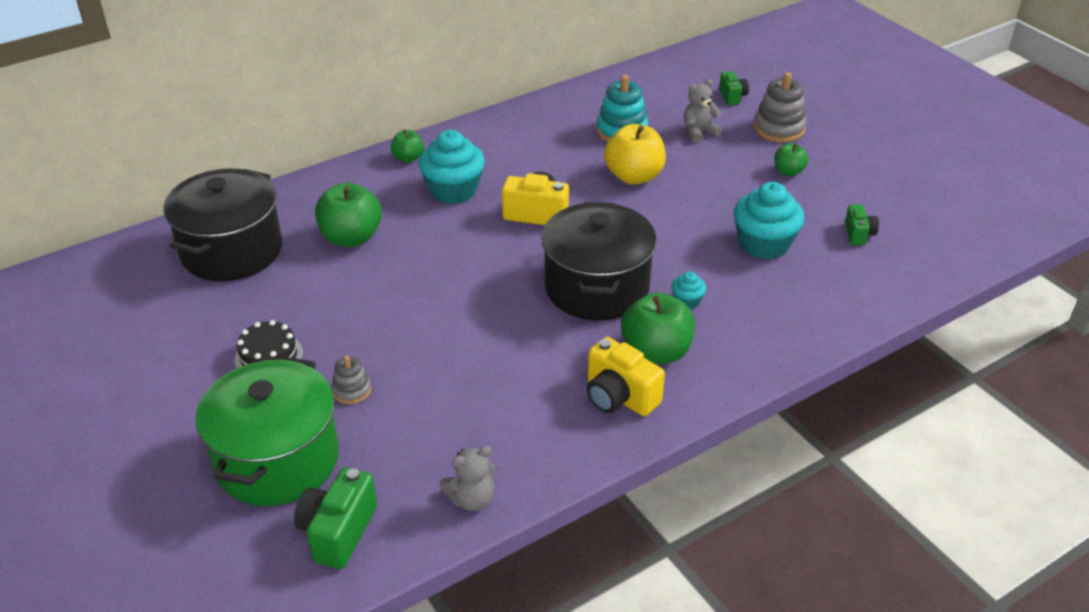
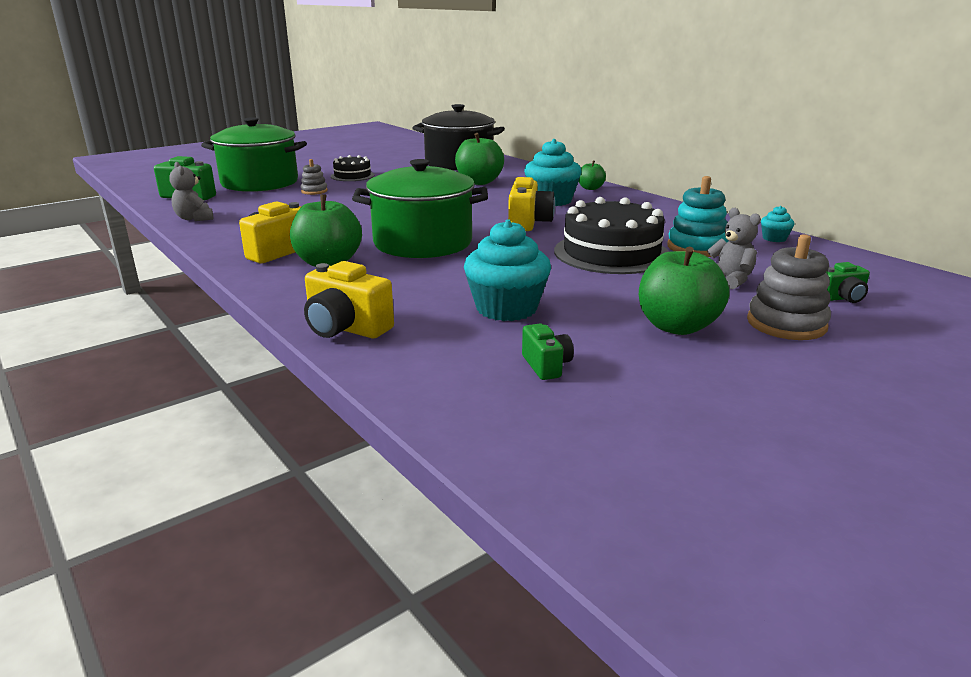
camera: 85 degrees right, 15 degrees down
(596, 287) = (423, 243): black pot -> green pot
(634, 176) = (611, 253): yellow apple -> black cake
(687, 301) = (401, 274): turquoise cupcake -> turquoise cupcake (774, 238)
(788, 171) = (677, 326): green apple -> green apple, size x1.81
(813, 330) = (346, 328): none -> yellow camera
(858, 234) = (546, 366): green camera -> green camera turned 105 degrees counterclockwise

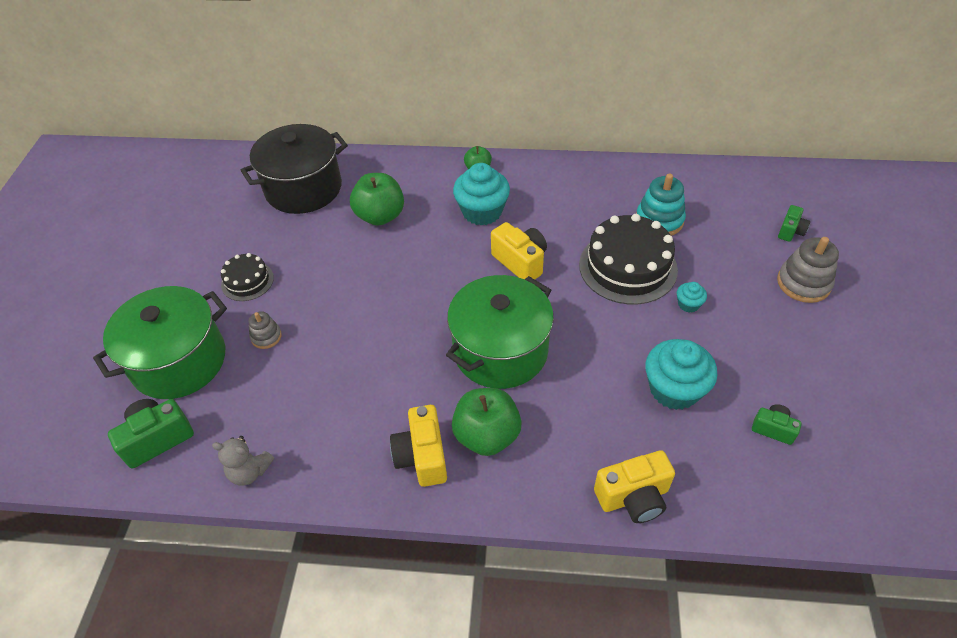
camera: 45 degrees left, 25 degrees up
(677, 326) = (769, 330): green apple -> none
(729, 280) = (725, 252): grey teddy bear -> none
(774, 238) = (679, 174): turquoise cupcake -> turquoise cupcake (688, 304)

